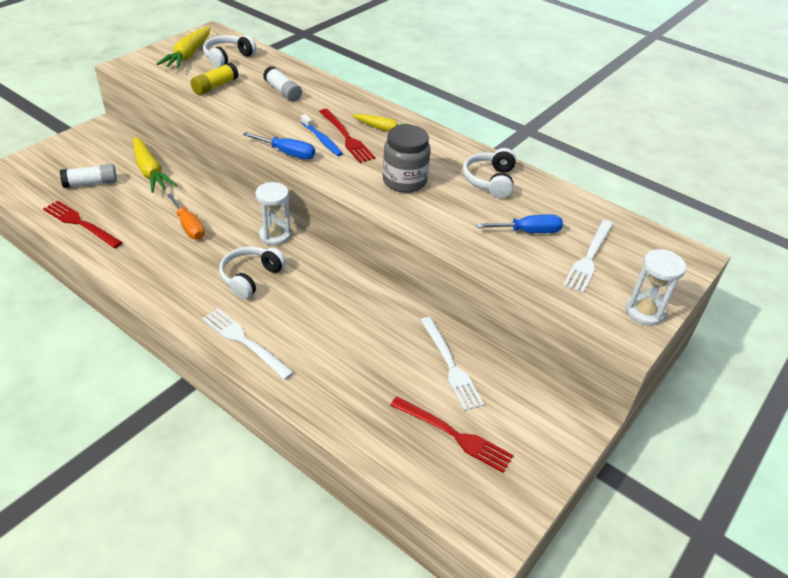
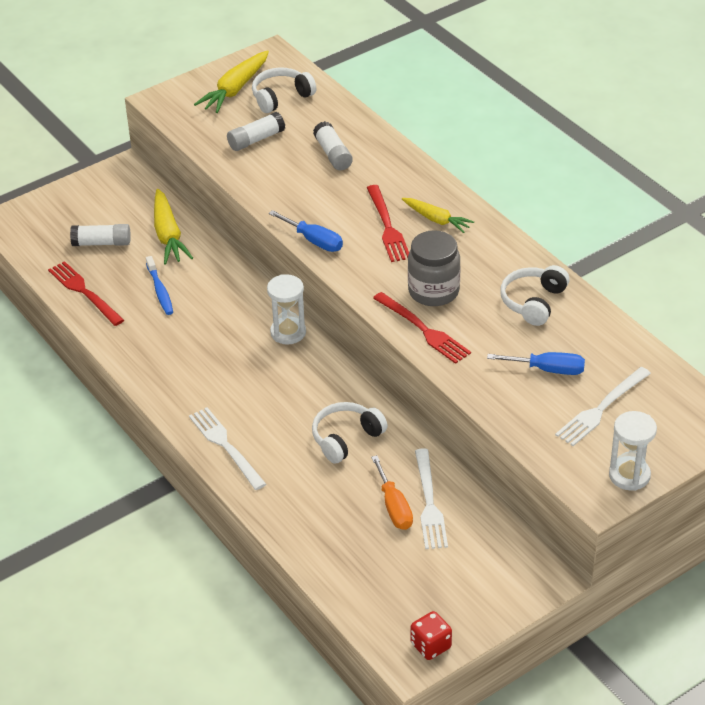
camera: 20 degrees right, 0 degrees up
(189, 226) = (197, 309): orange screwdriver -> orange screwdriver (394, 507)
(215, 86) = (256, 140): yellow glue stick -> white glue stick
(251, 277) = (249, 378): white headphones -> white headphones (346, 438)
(322, 140) = (358, 227): blue toothbrush -> blue toothbrush (160, 291)
(454, 435) = (406, 570): red fork -> red fork (423, 330)
(509, 512) = (431, 645): none -> red dice

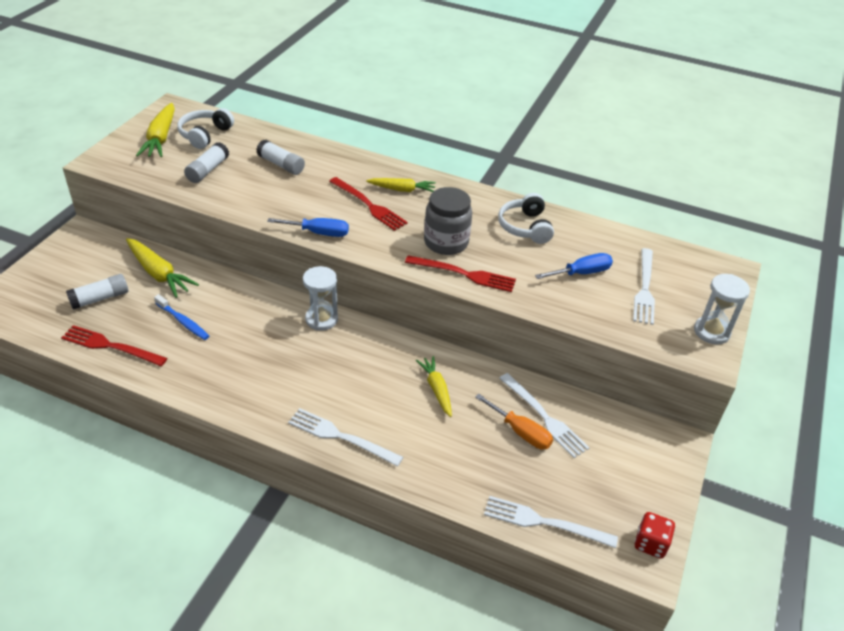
camera: 35 degrees left, 0 degrees up
(346, 438) = (436, 389): white headphones -> yellow carrot
(348, 588) = (544, 522): none -> white fork

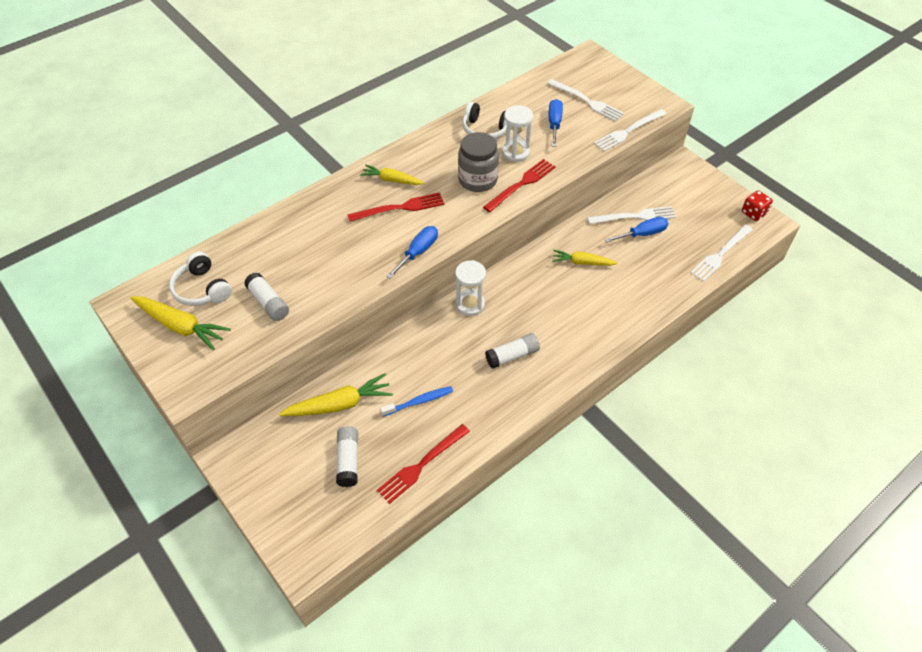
camera: 60 degrees left, 10 degrees up
(281, 165) = (298, 246): white glue stick -> white glue stick (512, 356)
(340, 436) = (603, 334): white fork -> white fork (628, 131)
(402, 190) = (392, 180): yellow carrot -> yellow carrot turned 105 degrees counterclockwise
(520, 432) = (642, 234): orange screwdriver -> blue screwdriver
(711, 332) = (643, 92): white hourglass -> white hourglass (516, 153)

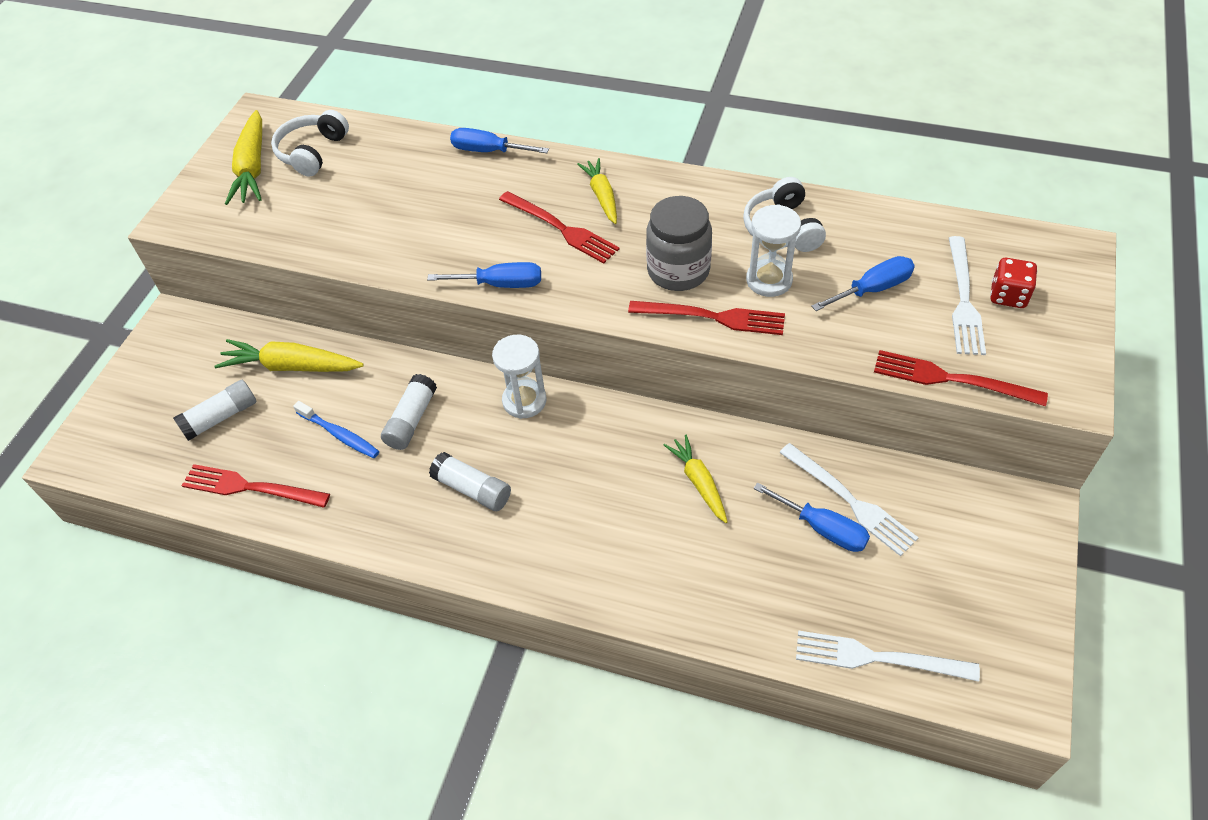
camera: 60 degrees right, 0 degrees up
(268, 303) = (328, 209): white glue stick -> white glue stick (411, 420)
(300, 207) = (488, 151): none -> blue screwdriver
(339, 404) = (291, 366): yellow carrot -> yellow carrot turned 150 degrees clockwise
(628, 131) = (951, 379): white fork -> red fork
(753, 213) = (1023, 666): red dice -> red dice (1008, 296)

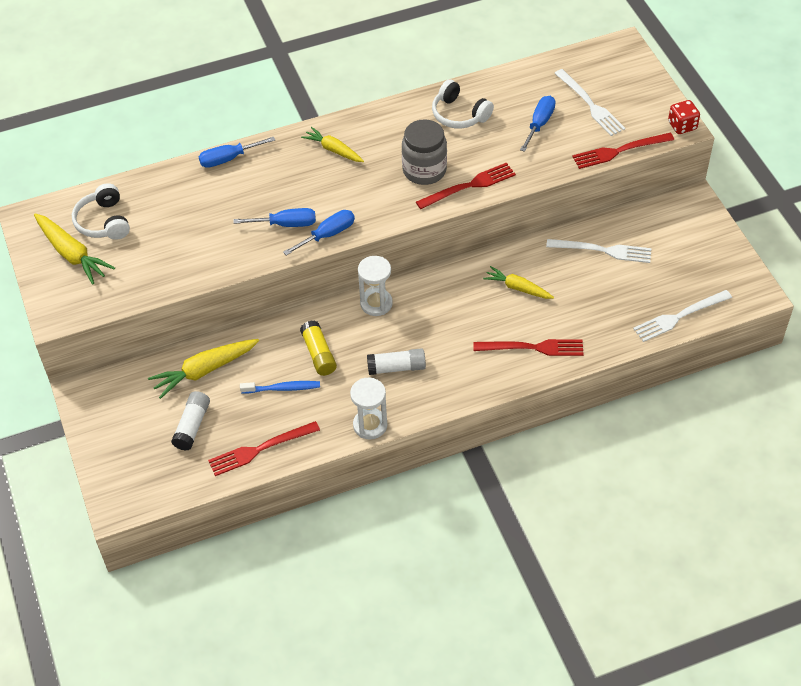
camera: 40 degrees left, 0 degrees up
(411, 420) = (319, 354): white glue stick -> yellow glue stick
(561, 229) = (329, 183): red fork -> red fork (533, 348)
(769, 280) = (480, 148): white hourglass -> white hourglass (370, 425)
(822, 528) = (601, 272): blue screwdriver -> blue screwdriver (286, 224)
(1008, 296) = (610, 90): red dice -> red dice (682, 126)

